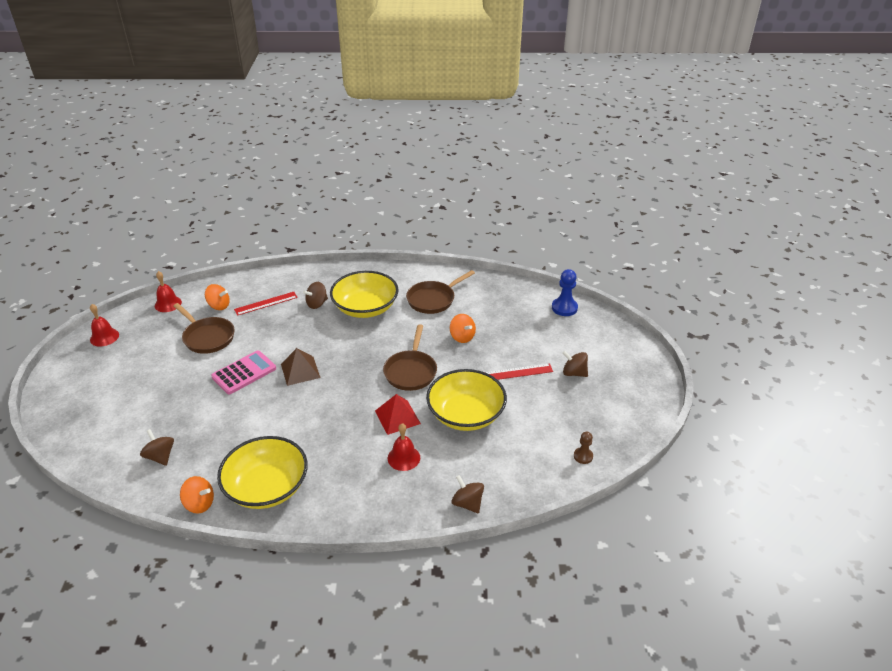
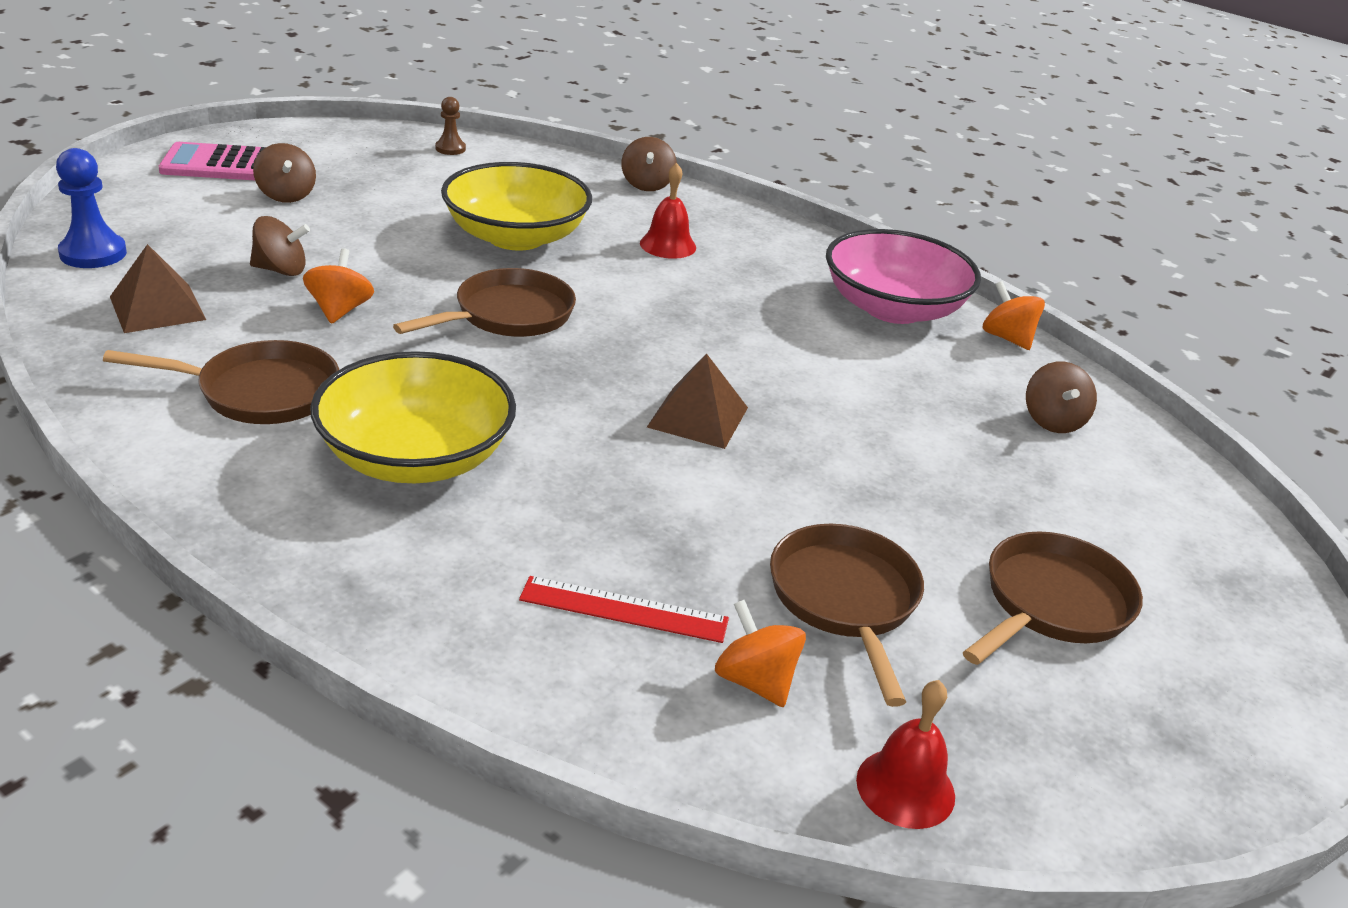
camera: 145 degrees left, 5 degrees down
(104, 337) = (1143, 771): red bell -> none
(141, 370) = (1052, 604): none -> brown pan
(244, 373) = (813, 472): pink calculator -> pink calculator (220, 164)
(267, 487) = (893, 308): yellow bowl -> pink bowl
(317, 304) = (504, 531): brown spinning top -> brown spinning top (281, 270)
(397, 417) = (616, 281): red pyramid -> none
(508, 304) = (157, 308): none -> brown pyramid
(518, 372) = (356, 233): red ruler -> none

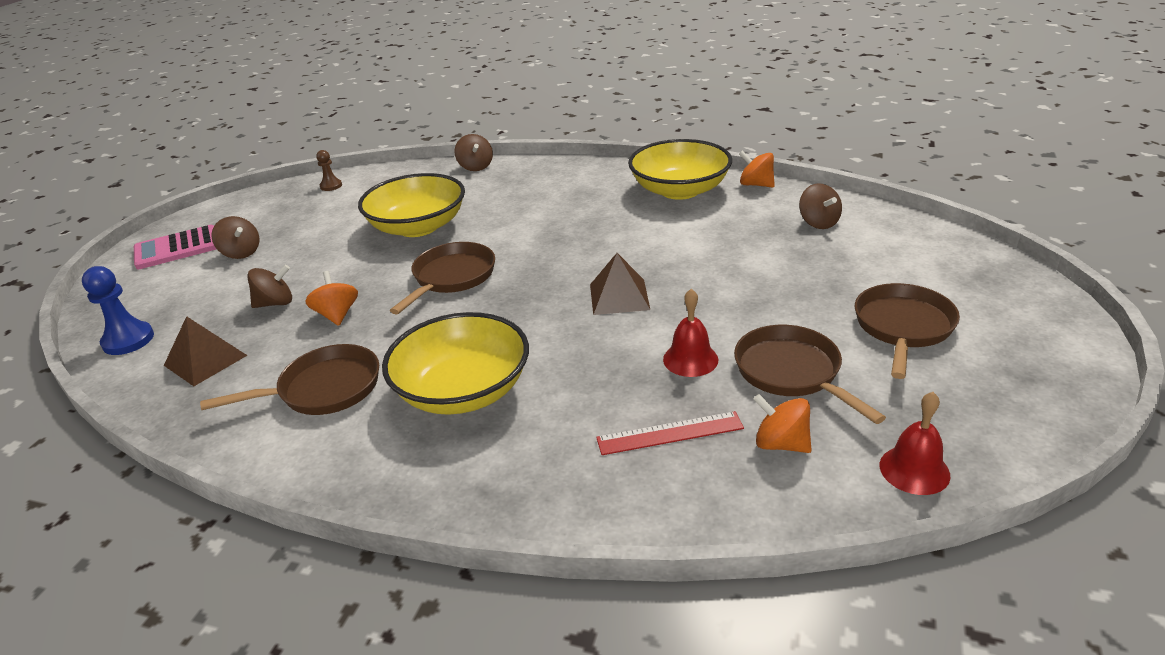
camera: 15 degrees left, 0 degrees up
(668, 245) = (518, 199): red bell -> red bell (690, 359)
(893, 308) = (679, 190): pink bowl -> yellow bowl

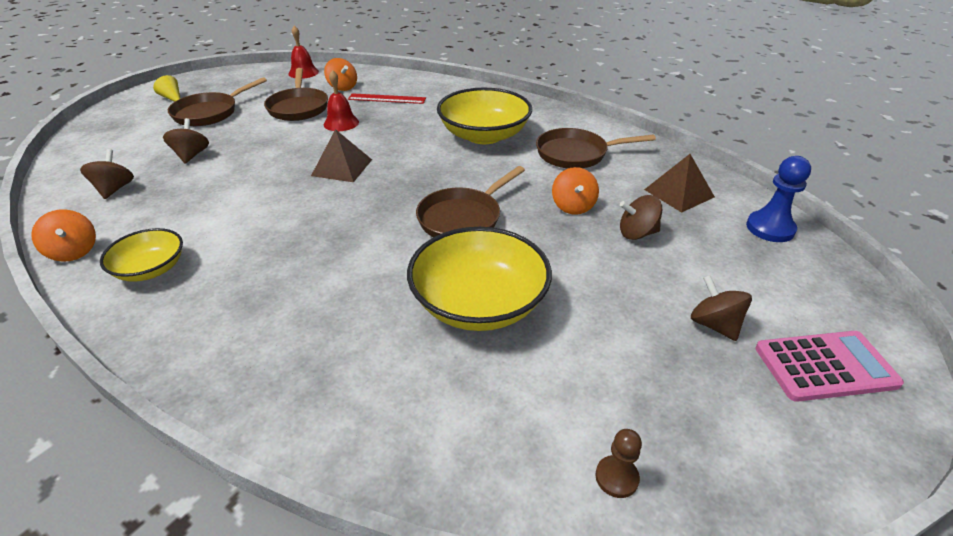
camera: 165 degrees left, 5 degrees up
(475, 167) = (340, 439): brown spinning top -> brown spinning top (191, 155)
(679, 190) = (151, 269): yellow bowl -> yellow bowl, size x0.57
(1012, 339) = (172, 98): none -> yellow cone

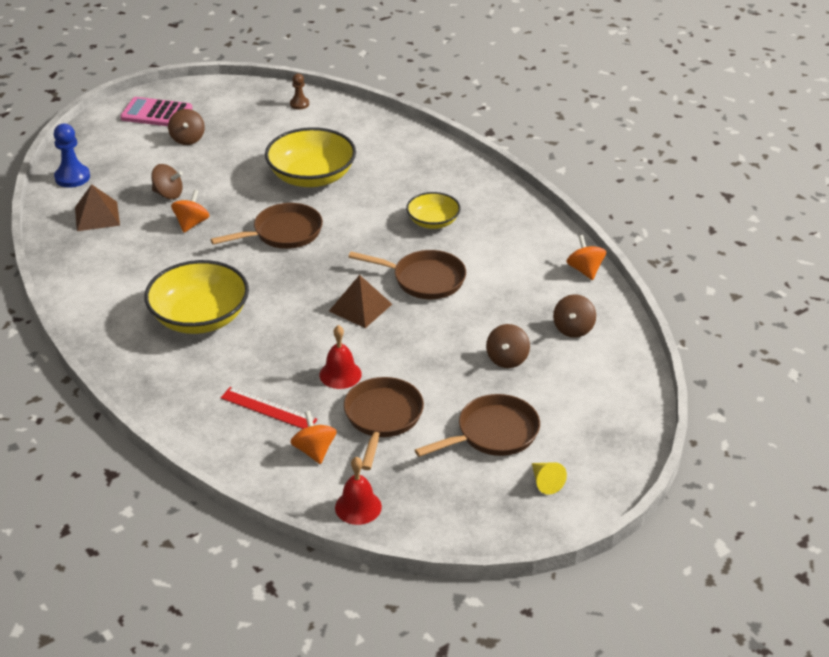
camera: 160 degrees left, 0 degrees up
(151, 269) = (523, 243): yellow bowl -> yellow bowl (433, 222)
(576, 154) = (135, 273): brown pan -> brown pan (424, 279)

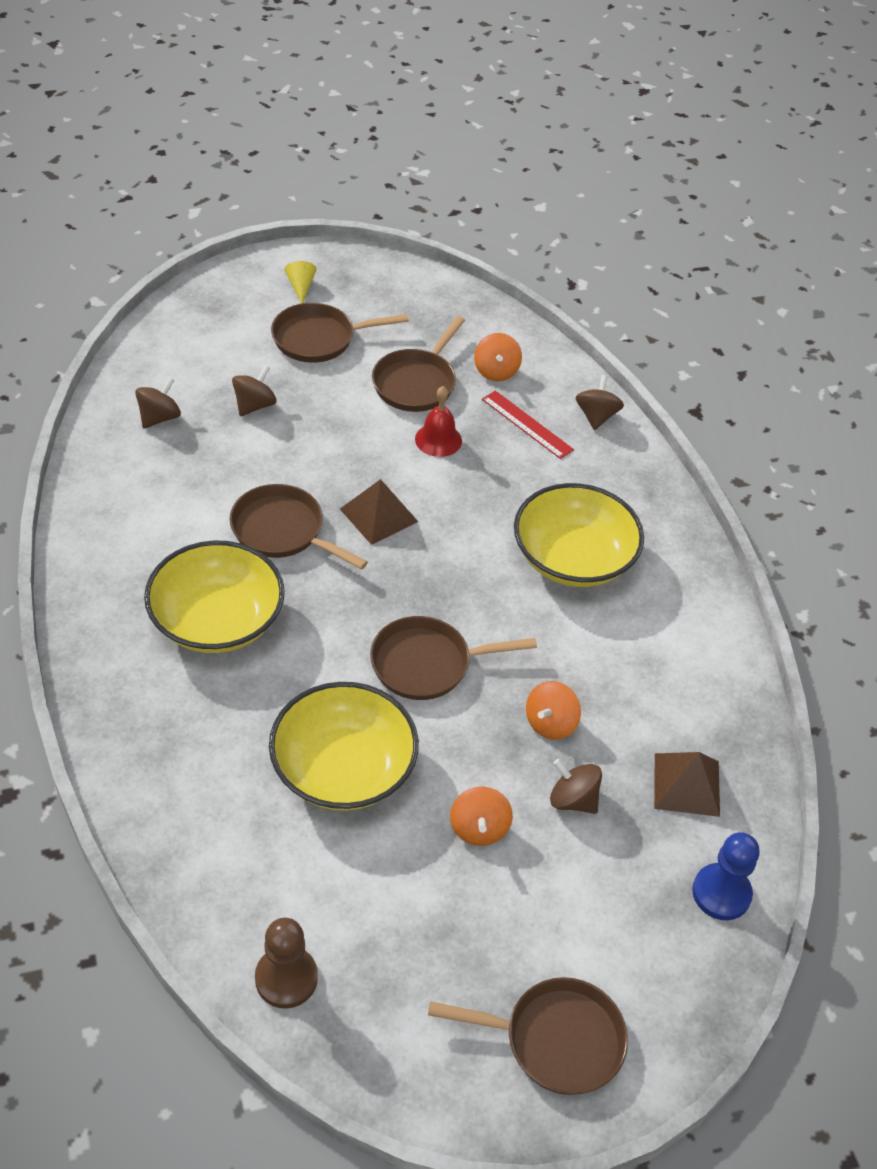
camera: 165 degrees left, 10 degrees up
(156, 113) = (555, 1040): pink calculator -> brown pan
(187, 139) = (514, 936): brown spinning top -> brown spinning top (596, 416)
(299, 104) = (286, 978): brown pawn -> brown pawn, size x1.67
(358, 507) = (476, 314): red bell -> none
(433, 222) = (217, 620): yellow bowl -> yellow bowl, size x1.74
(585, 270) = (84, 485): orange spinning top -> orange spinning top (479, 828)

